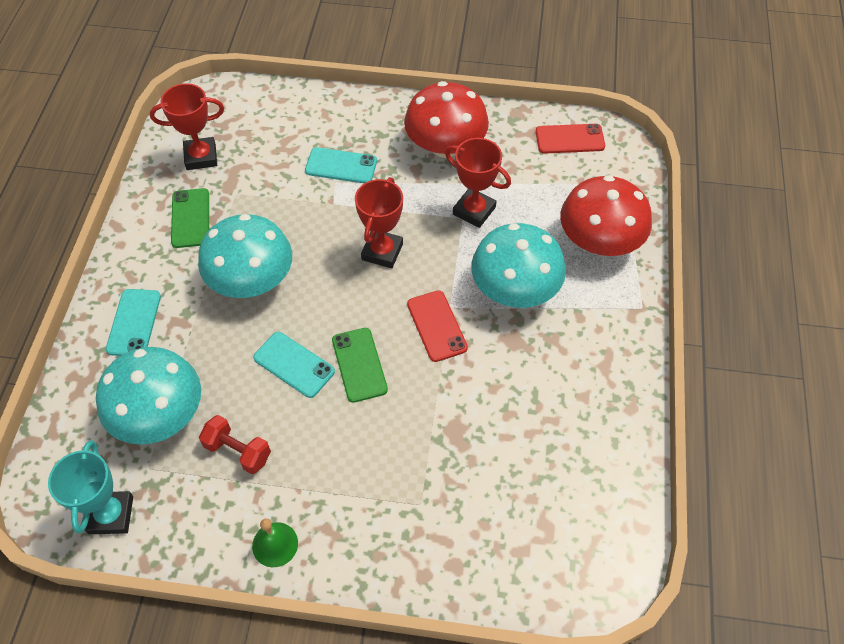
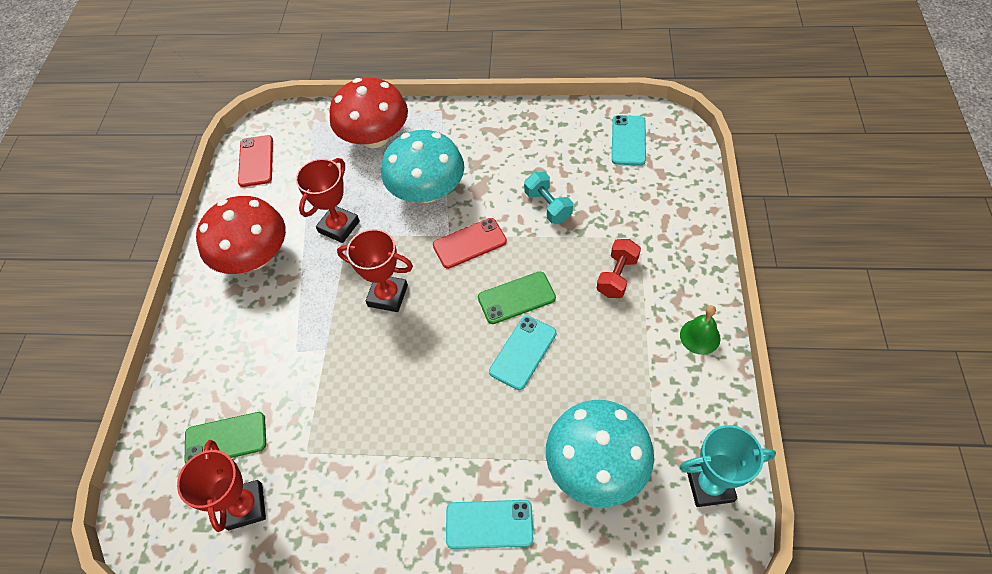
camera: 90 degrees left, 0 degrees up
(190, 218) = (341, 496): green phone -> green phone (226, 439)
(238, 451) = (621, 383): red dumbbell -> red dumbbell (617, 276)
(251, 280) = (426, 410): turquoise mushroom -> none
(341, 166) = (273, 348): turquoise phone -> turquoise phone (628, 140)
(480, 409) = (548, 206): none -> turquoise dumbbell

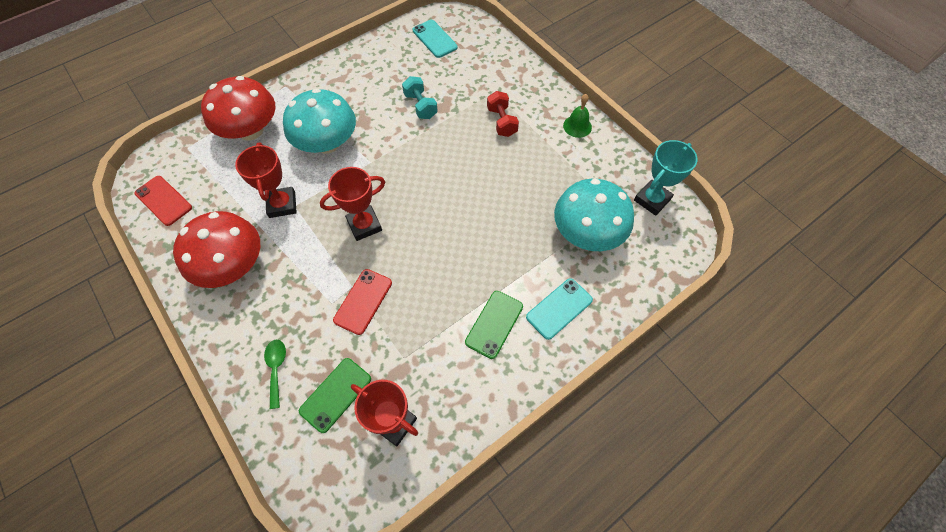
camera: 45 degrees left, 5 degrees up
(205, 377) = (276, 369): none -> green spoon
(469, 243) = (390, 158): red phone -> red phone (363, 301)
(516, 298) = (452, 172): green phone -> green phone (494, 324)
(523, 352) = (487, 200): turquoise phone -> none
(548, 206) = (420, 106): turquoise dumbbell -> turquoise dumbbell turned 45 degrees clockwise

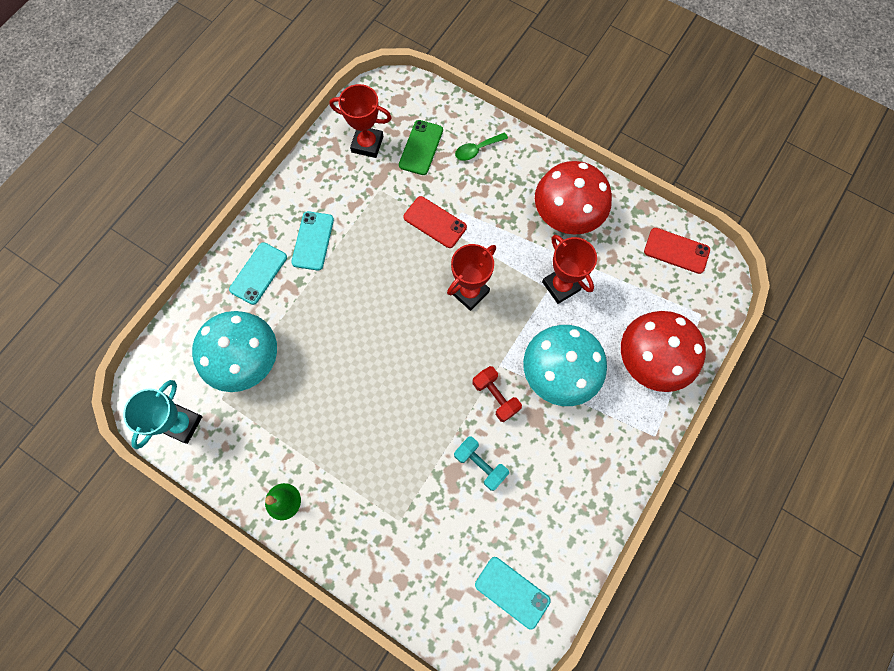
camera: 160 degrees right, 10 degrees up
(276, 369) = (477, 150): green spoon -> green spoon turned 90 degrees clockwise
(363, 301) = (435, 222): red phone -> red phone turned 60 degrees counterclockwise
(494, 324) = (313, 241): green phone -> turquoise phone
(502, 122) = (375, 475): red dumbbell -> red dumbbell (495, 396)

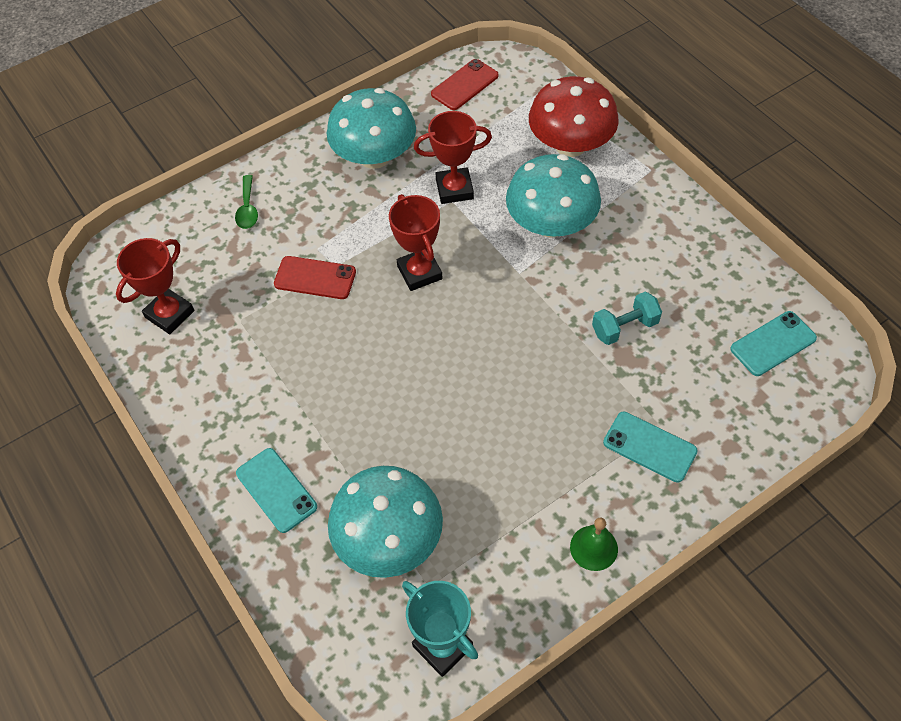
camera: 65 degrees left, 15 degrees down
(313, 241) = (266, 413): turquoise phone -> turquoise phone (649, 447)
(421, 147) = (210, 261): green phone -> none
(435, 222) = (315, 278): red phone -> red phone turned 45 degrees clockwise
(495, 396) = (553, 288): red dumbbell -> none
(567, 214) = (374, 156): red mushroom -> turquoise mushroom

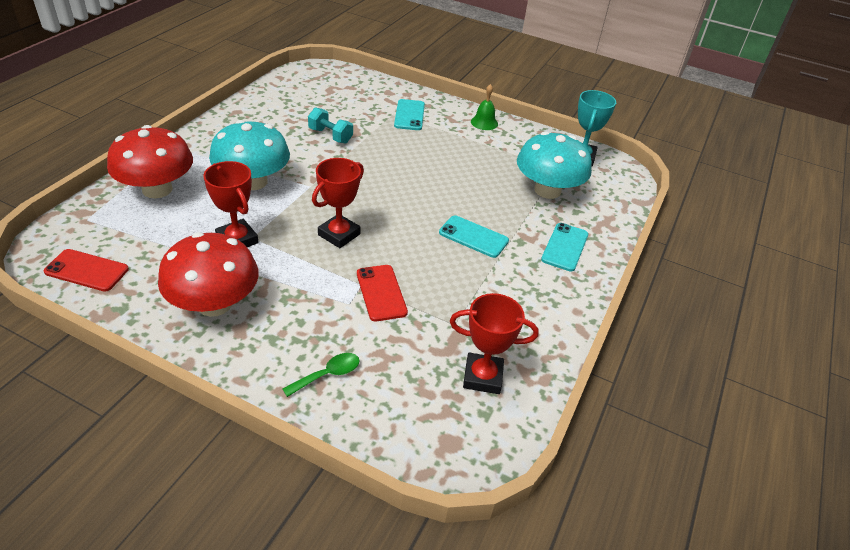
camera: 125 degrees left, 15 degrees down
(374, 156) = (214, 303): turquoise mushroom -> red mushroom
(773, 343) = (309, 87): turquoise phone -> turquoise phone (473, 237)

